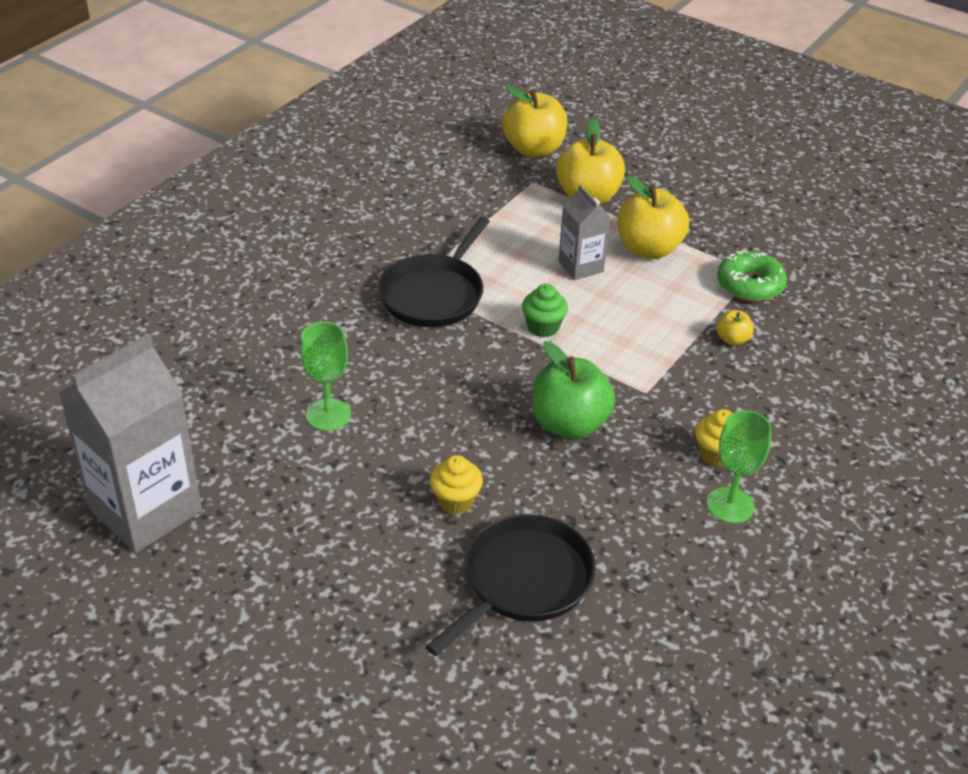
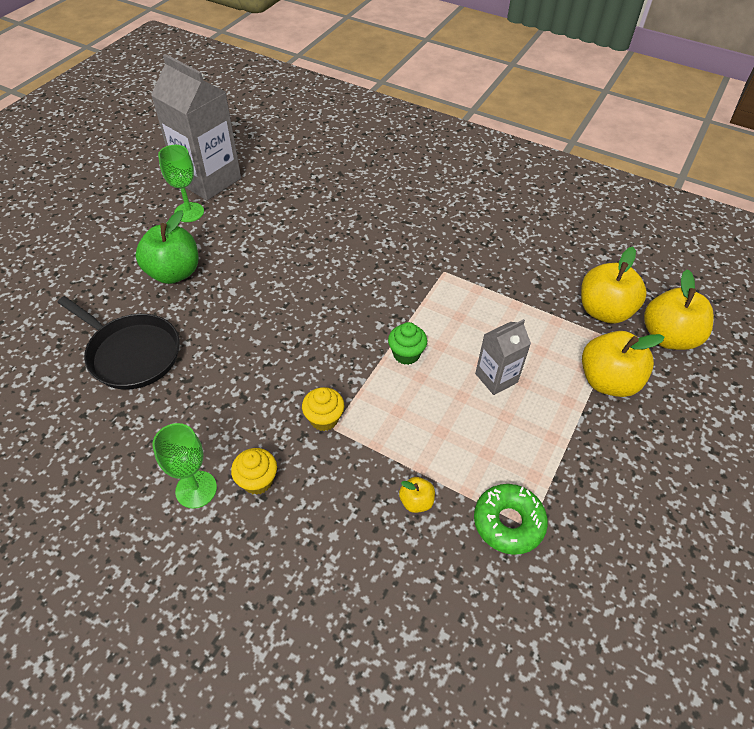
camera: 85 degrees right, 10 degrees up
(328, 415) = (292, 243): green goblet -> green goblet (189, 212)
(434, 294) = (432, 285): black pan -> none
(455, 501) = (209, 313): yellow cupcake -> yellow cupcake (324, 419)
(569, 424) = (290, 375): green apple -> green apple (174, 273)
(648, 249) = (540, 431): yellow apple -> yellow apple (604, 311)

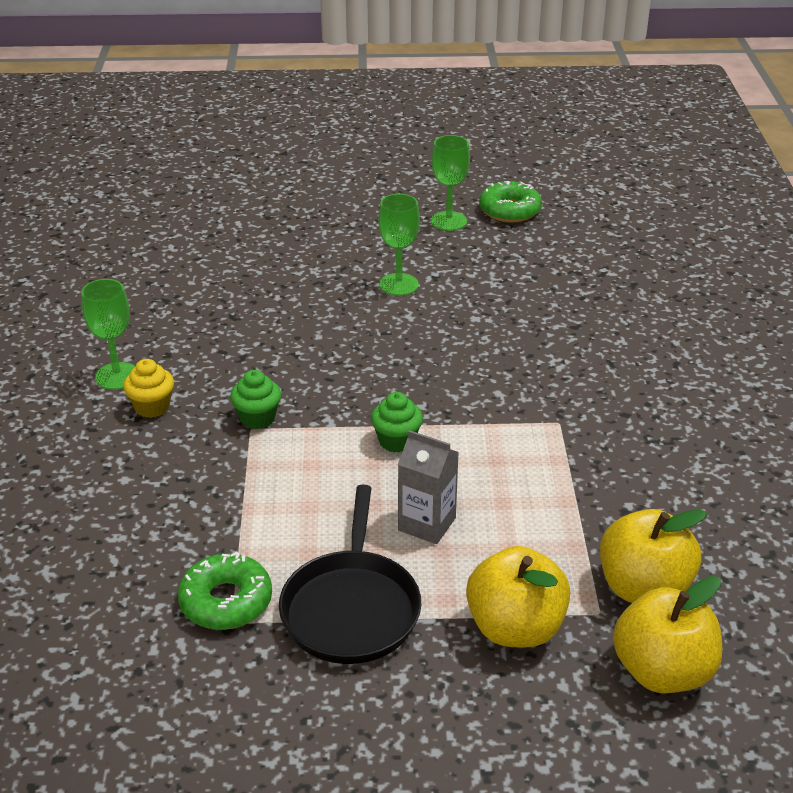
camera: 60 degrees right, 15 degrees down
(131, 354) = (236, 274): black pan -> black pan (351, 608)
(174, 273) = (357, 250): green apple -> none
(208, 180) = (509, 210): grey carton -> green donut
(237, 272) = (399, 284): none -> green goblet
(324, 419) = (257, 418): yellow cupcake -> green cupcake
(416, 501) = (203, 521): yellow apple -> none

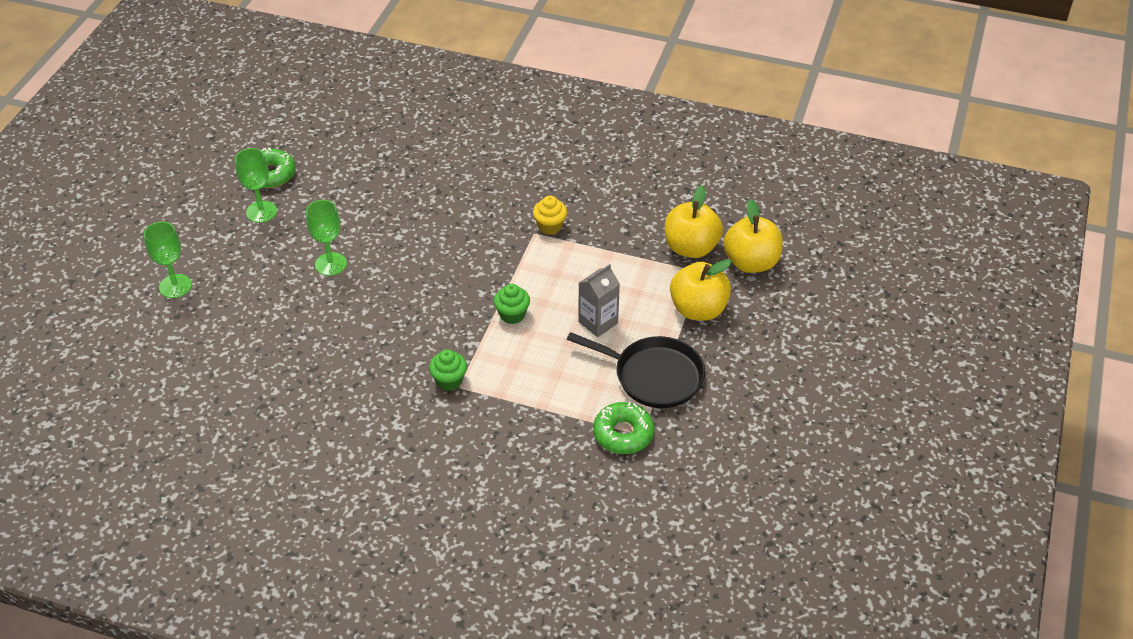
camera: 70 degrees left, 10 degrees up
(117, 376) = (351, 453): green goblet -> green goblet (175, 286)
(152, 407) = (403, 438): yellow cupcake -> yellow cupcake (550, 226)

